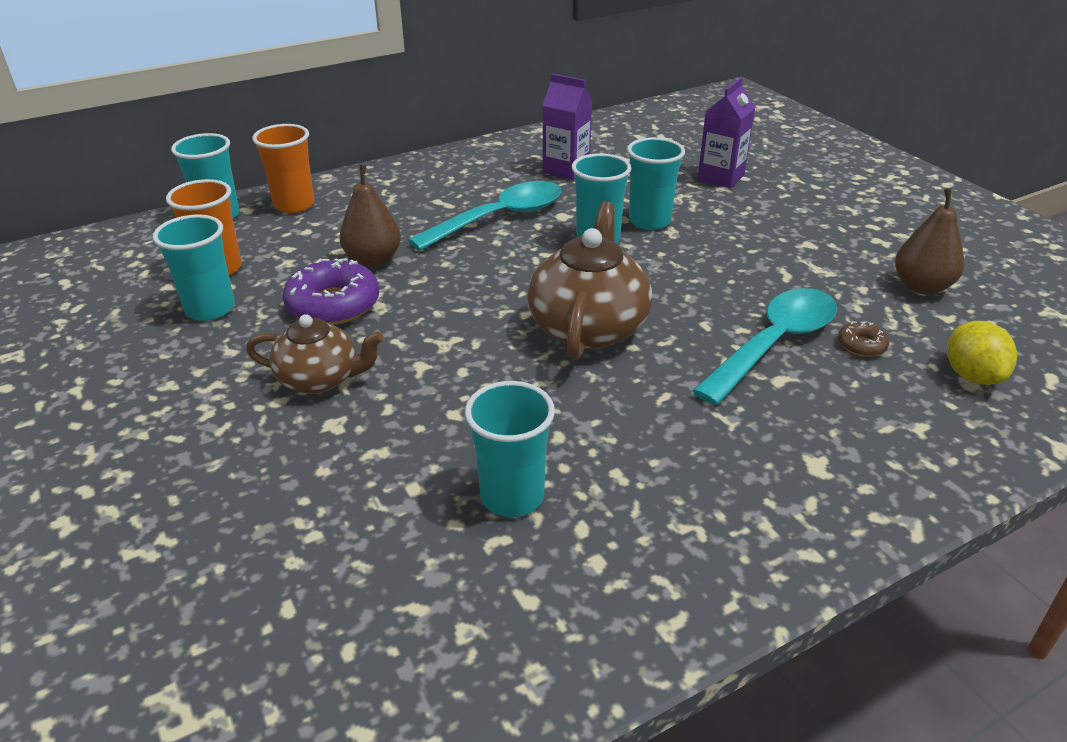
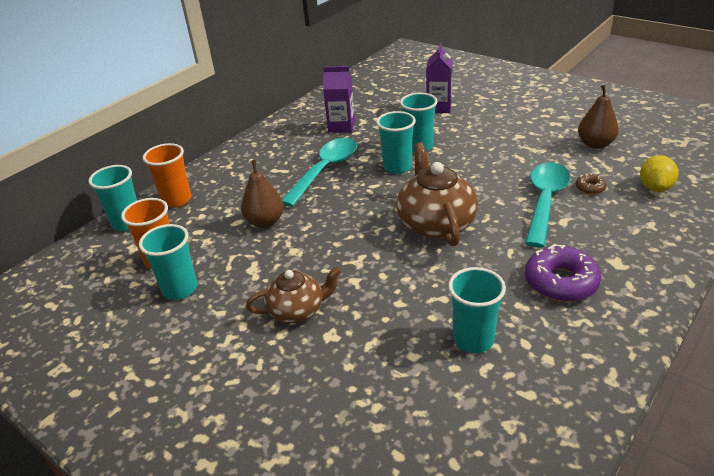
camera: 20 degrees left, 0 degrees up
(333, 305) = (264, 259): purple donut -> purple donut (561, 282)
(971, 375) = (655, 187): yellow lemon -> yellow lemon turned 45 degrees clockwise

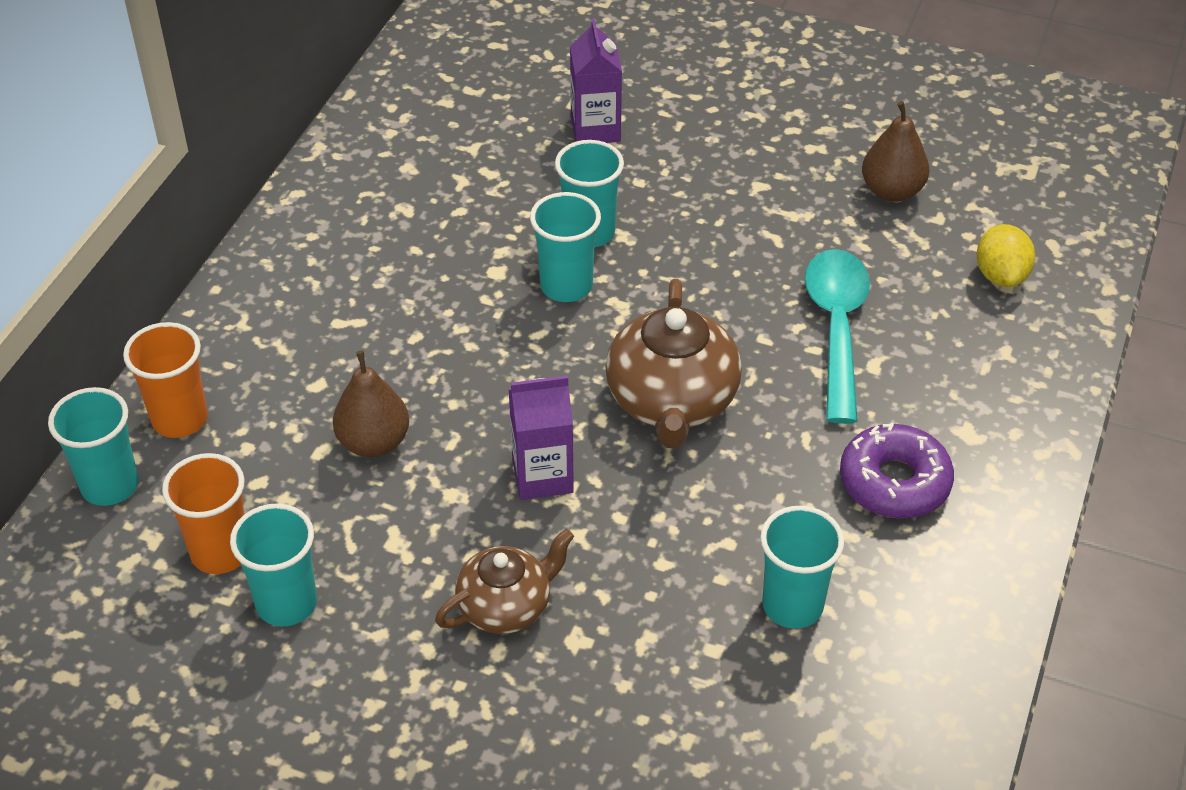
camera: 20 degrees left, 10 degrees up
(325, 170) = (436, 311): turquoise spoon -> none
(341, 127) = (425, 200): purple carton -> purple carton (542, 476)
(435, 224) = (672, 401): brown teapot -> brown teapot turned 150 degrees counterclockwise
(590, 188) = (901, 290): brown donut -> none

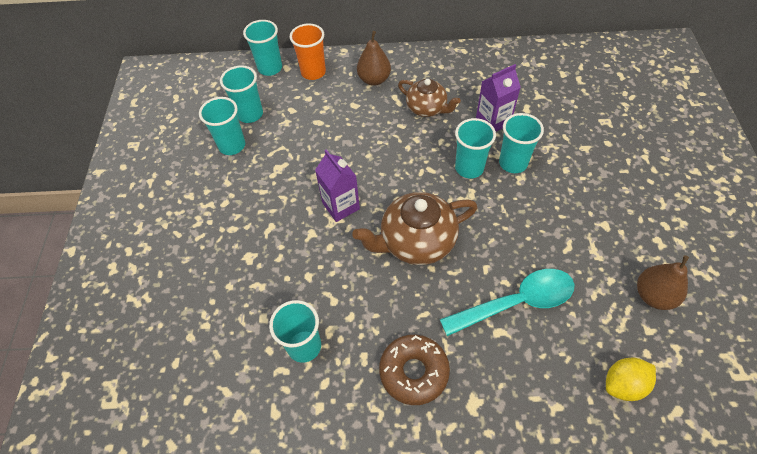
camera: 70 degrees right, 10 degrees up
(220, 552) = (250, 114): orange cup -> turquoise cup
(374, 442) = (331, 137): brown pear -> brown pear (374, 80)
(506, 606) = (258, 222): brown teapot -> brown teapot (427, 108)
(595, 129) = (591, 137): purple carton -> purple carton (493, 121)
(894, 482) = (414, 372): purple donut -> brown donut

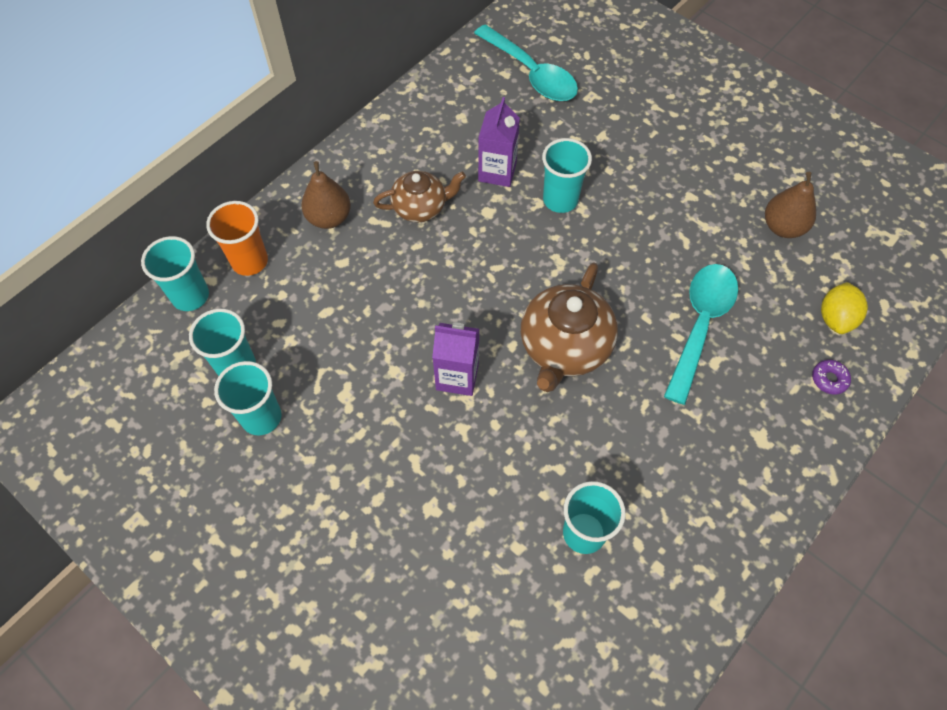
camera: 50 degrees left, 5 degrees up
(414, 372) = (693, 460): brown donut -> none
(469, 168) = (529, 236): turquoise cup -> none
(568, 416) = (829, 379): none -> purple donut
(580, 84) = (531, 73): none -> turquoise spoon

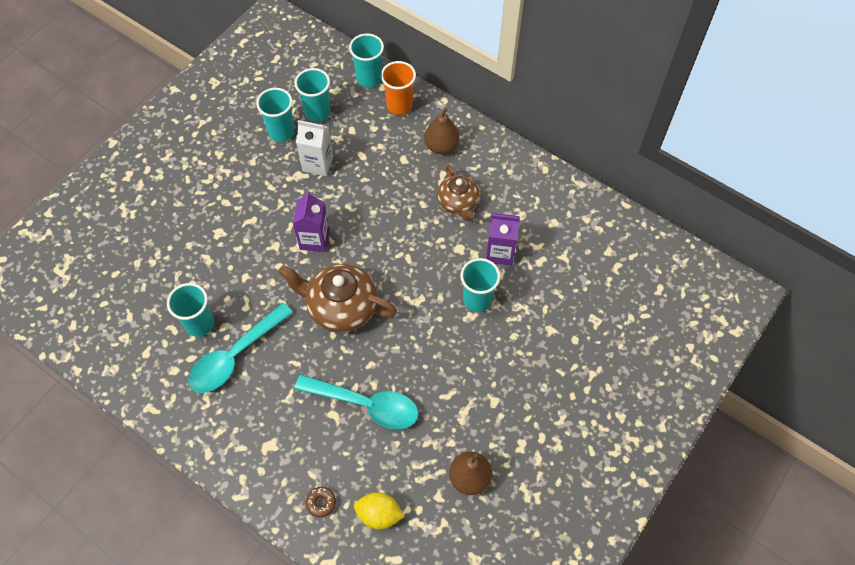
camera: 85 degrees right, 0 degrees up
(329, 368) = (318, 163): none -> white carton
(531, 73) = (612, 271): turquoise spoon -> turquoise spoon (235, 356)
(829, 379) = (321, 503): purple donut -> brown donut

